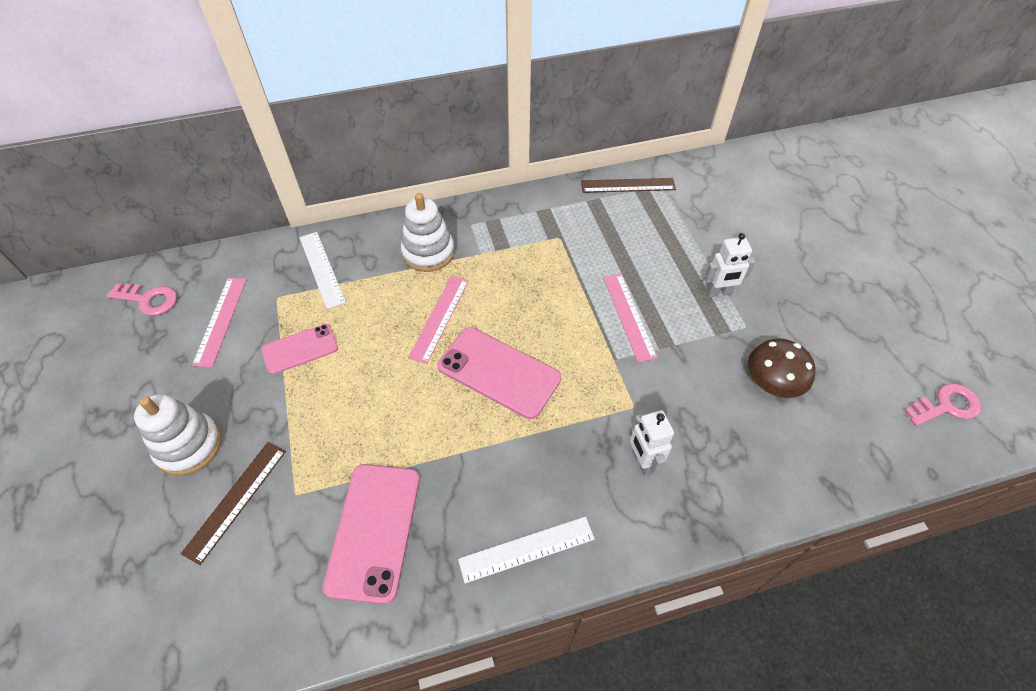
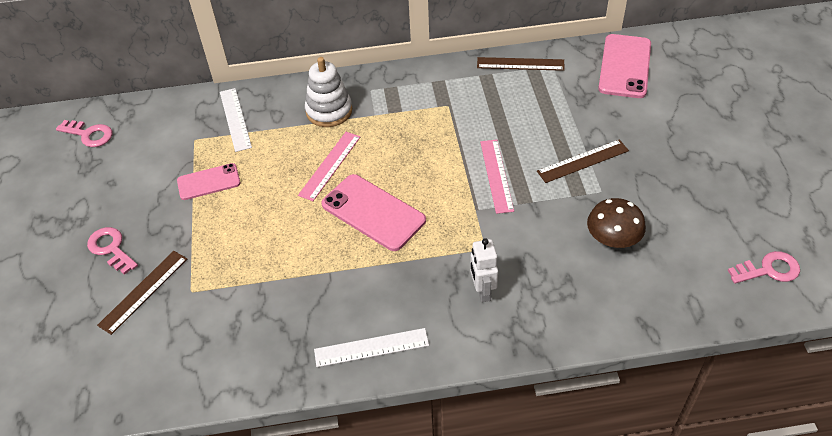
camera: 10 degrees right, 5 degrees down
(189, 446) = (111, 248): white stacking toy -> pink key
(221, 320) = (146, 155): pink ruler -> none
(374, 531) = (250, 323): pink phone -> pink phone (624, 66)
(718, 292) = (583, 161): white robot -> brown ruler

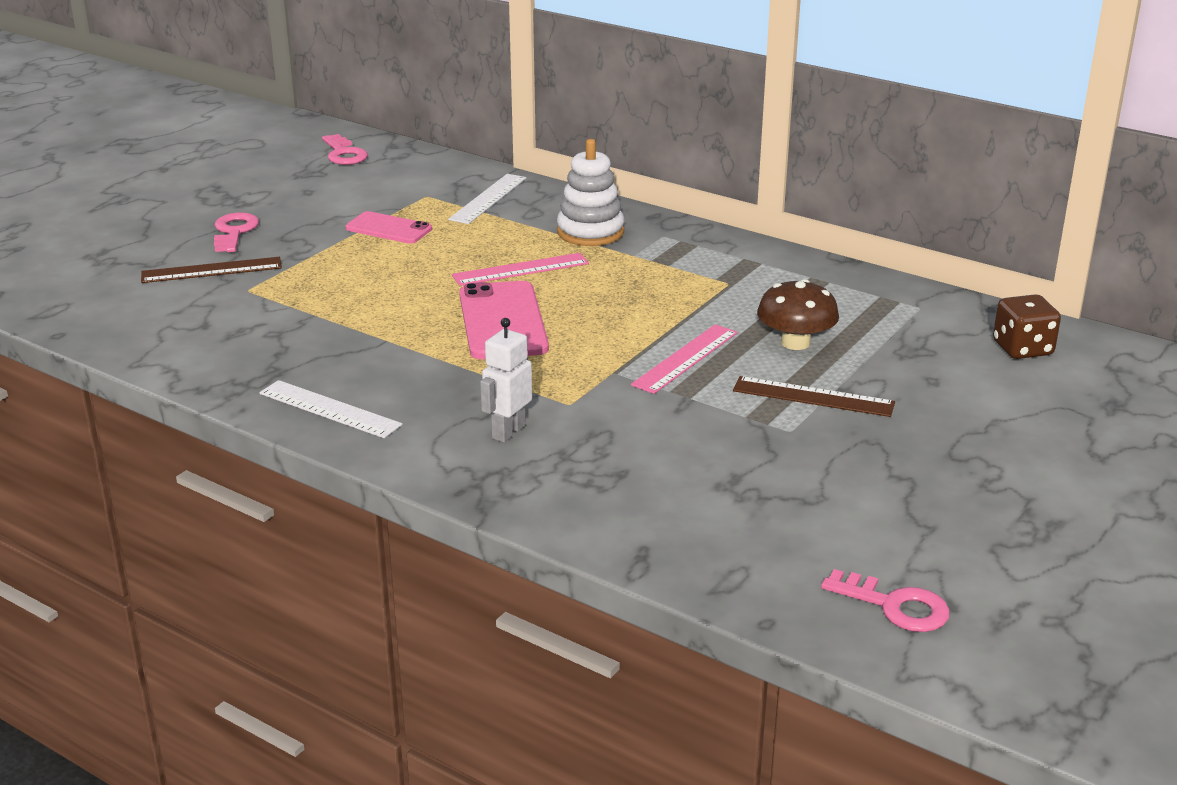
camera: 40 degrees right, 20 degrees down
(520, 64) = (880, 289): brown ruler -> none
(612, 239) = (732, 472): brown mushroom -> brown mushroom (795, 342)
(624, 66) = (1022, 348): pink phone -> brown dice

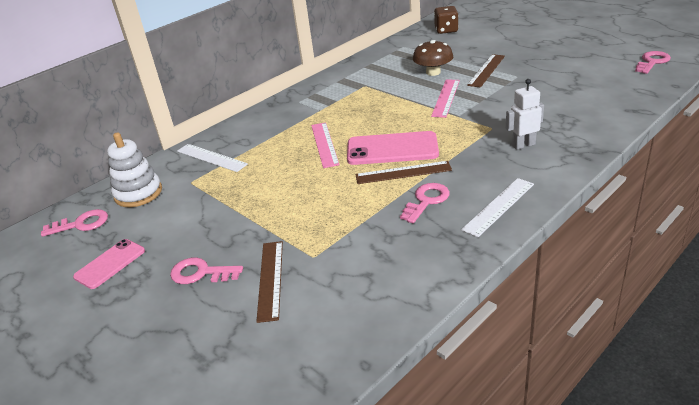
camera: 75 degrees left, 5 degrees up
(354, 355) = (426, 201): none -> pink key
(388, 229) = (237, 196): pink phone -> pink phone (110, 264)
(431, 334) = (403, 173): none -> brown ruler
(508, 432) = (523, 145): white robot -> white robot turned 120 degrees clockwise
(590, 232) = (283, 122): white stacking toy -> white stacking toy (138, 193)
(685, 358) = (445, 98): pink ruler -> pink ruler turned 60 degrees clockwise

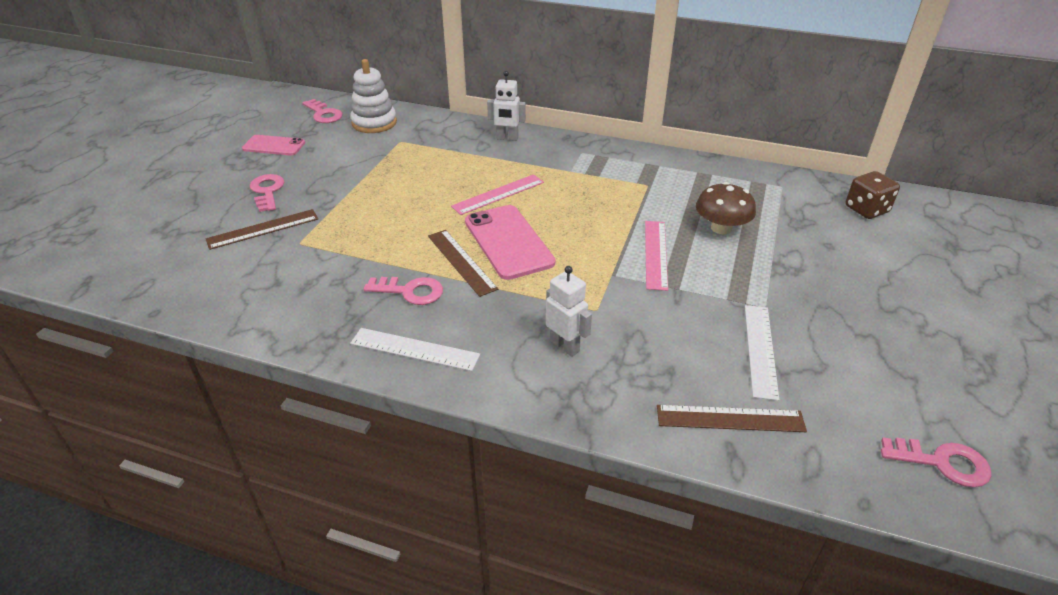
camera: 60 degrees right, 5 degrees up
(211, 158) = (445, 138): white ruler -> white ruler (760, 350)
(245, 129) = (507, 138): none -> white robot
(445, 98) = (655, 254): pink ruler -> pink ruler turned 75 degrees counterclockwise
(486, 70) = (761, 273): brown ruler -> brown ruler (730, 419)

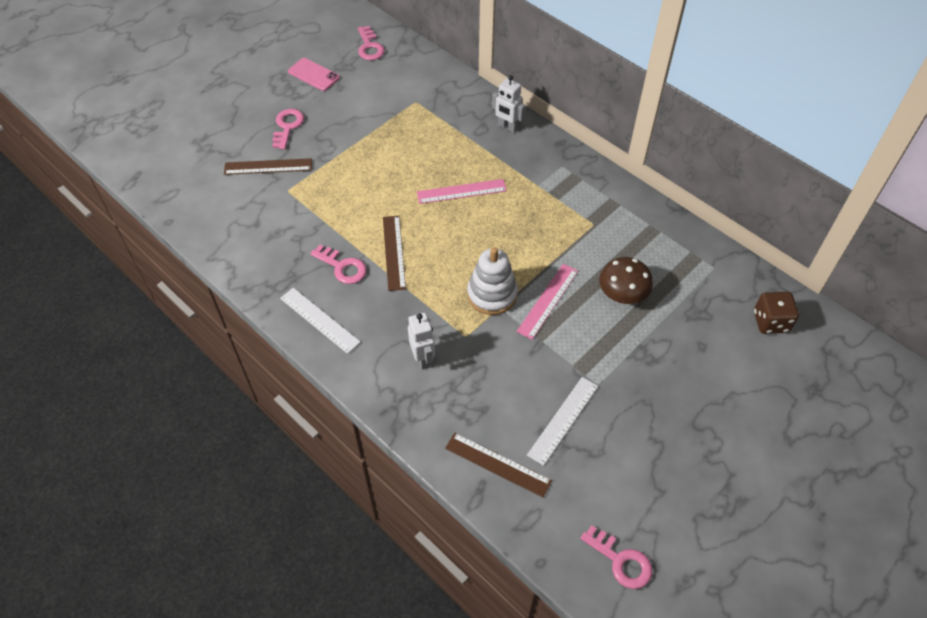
camera: 25 degrees right, 15 degrees up
(374, 123) = (405, 71): white stacking toy -> white stacking toy (492, 294)
(508, 242) = (440, 245): pink phone -> none

